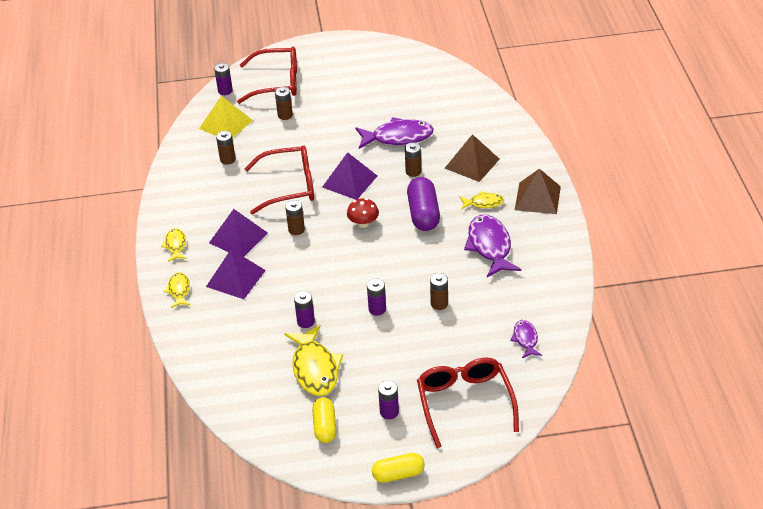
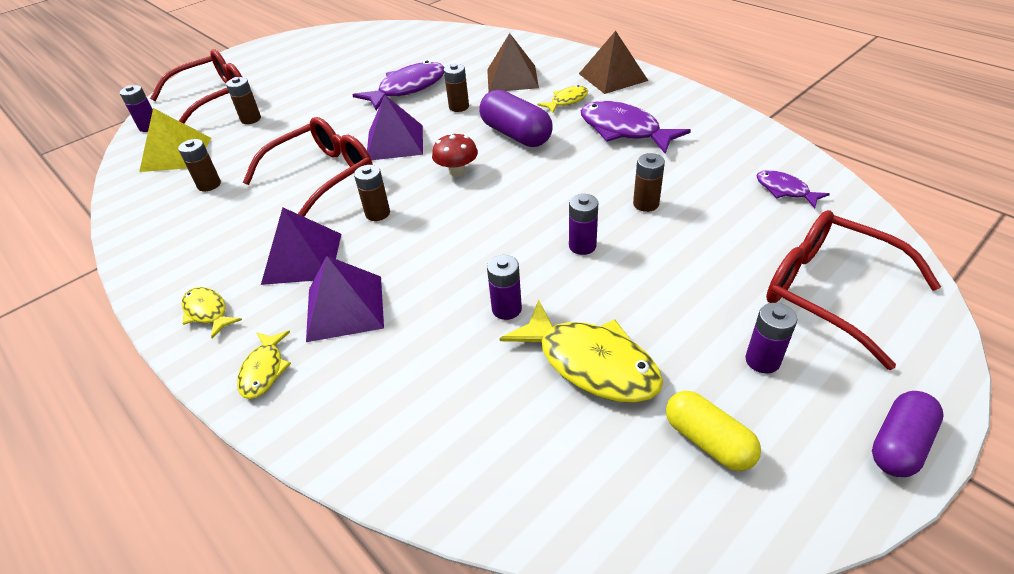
camera: 35 degrees left, 0 degrees up
(179, 290) = (264, 370): yellow fish -> yellow fish turned 135 degrees counterclockwise
(398, 474) = (899, 444): yellow capsule -> purple capsule

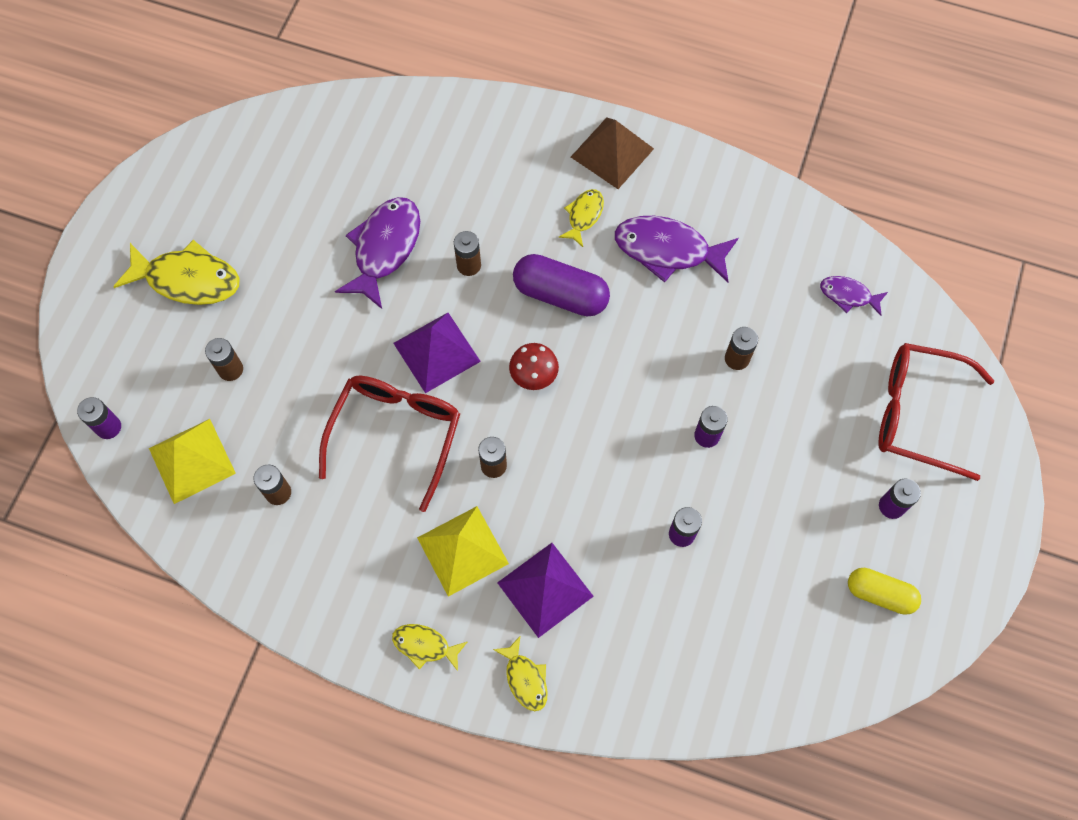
camera: 30 degrees left, 25 degrees up
(214, 98) = (144, 346): red glasses -> none
(302, 258) = (462, 550): purple pyramid -> yellow pyramid
(512, 78) = (498, 190): brown pyramid -> none
(590, 363) = (773, 561): yellow fish -> yellow fish (187, 280)
(899, 444) = (995, 543): purple capsule -> none

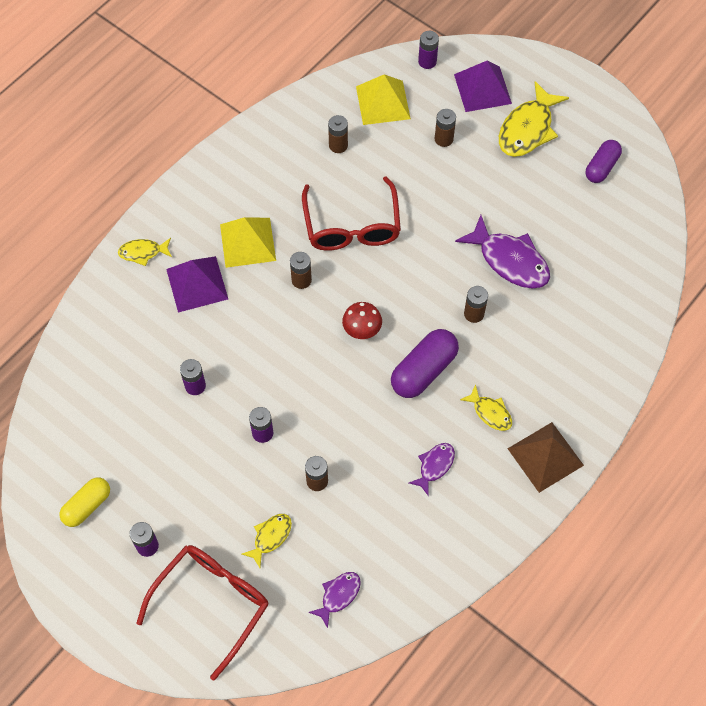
camera: 110 degrees right, 5 degrees down
(222, 188) = (601, 167): none -> purple capsule
(396, 434) = (352, 226): red glasses -> red glasses turned 45 degrees clockwise
(425, 645) = (193, 201): yellow fish -> yellow fish (270, 537)
(436, 352) = (407, 270): purple pyramid -> purple pyramid (482, 89)
(668, 250) = (434, 466): purple fish -> purple fish, size x0.54

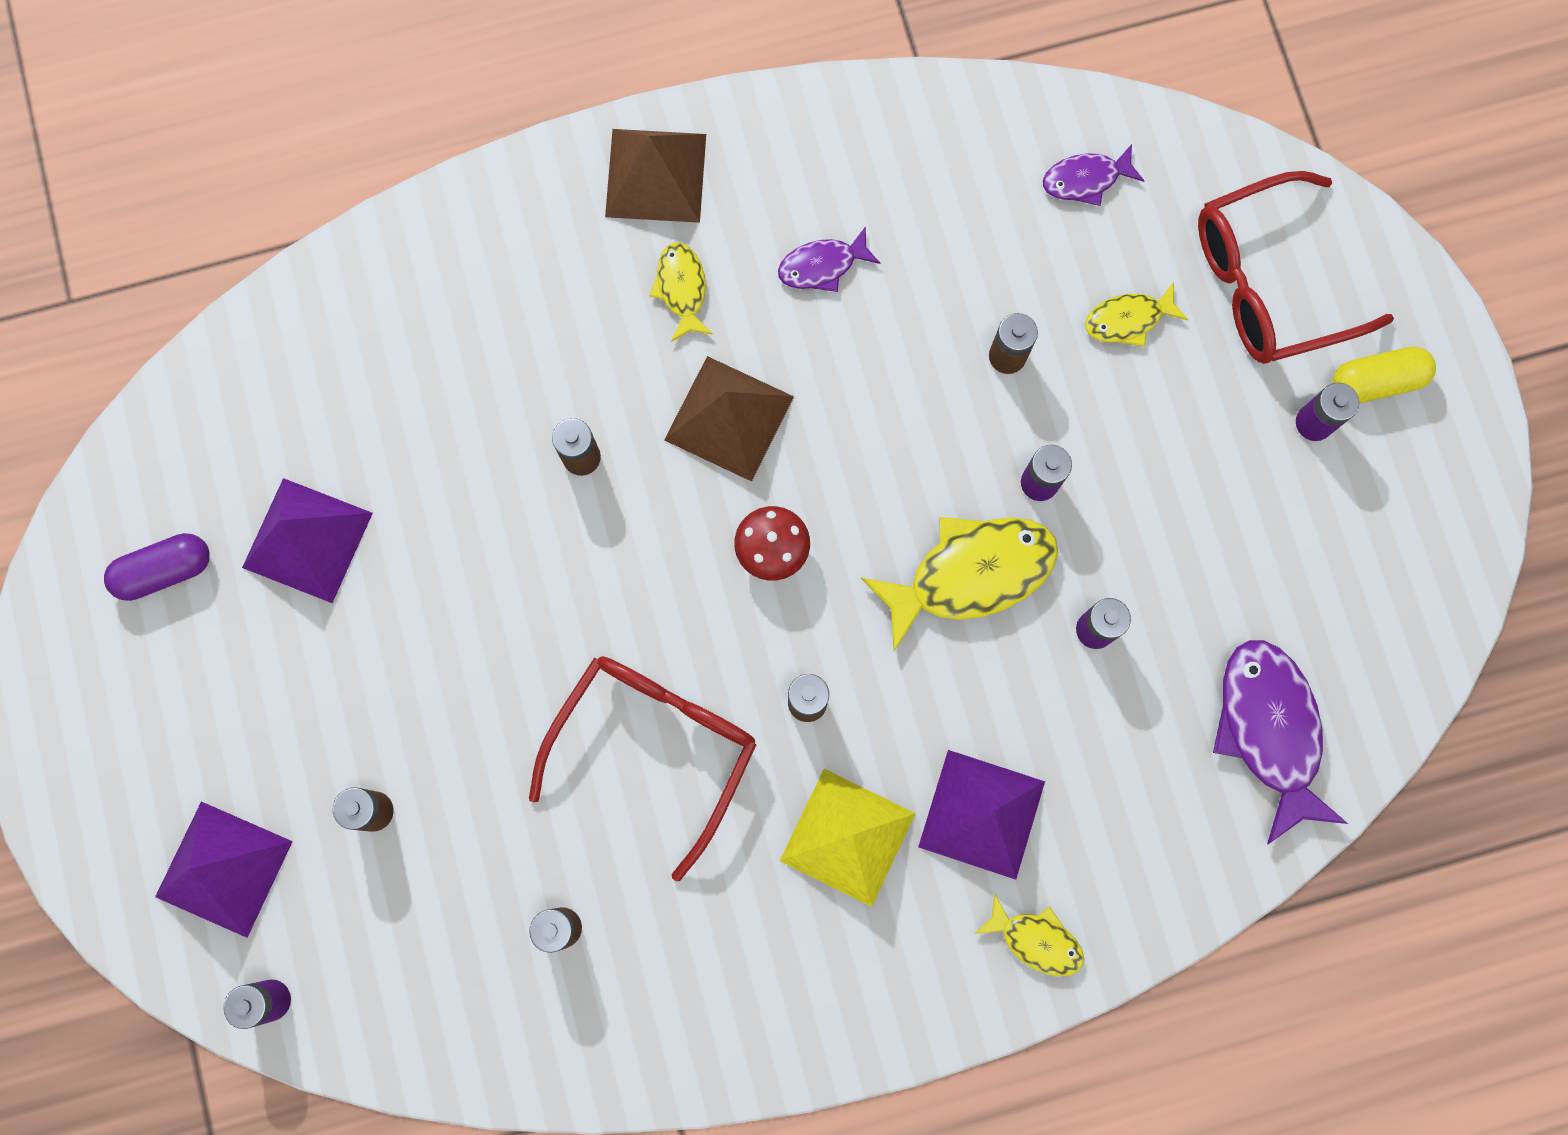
camera: 145 degrees left, 15 degrees up
(87, 506) = (1371, 542): yellow capsule -> yellow capsule (1376, 381)
(383, 102) = (417, 966): yellow pyramid -> none
(423, 370) = (729, 418): purple capsule -> brown pyramid
(509, 260) = (453, 508): purple fish -> purple fish (1269, 730)
(527, 129) = (218, 730): yellow fish -> yellow fish (970, 574)
(557, 212) = (307, 540): none -> purple pyramid

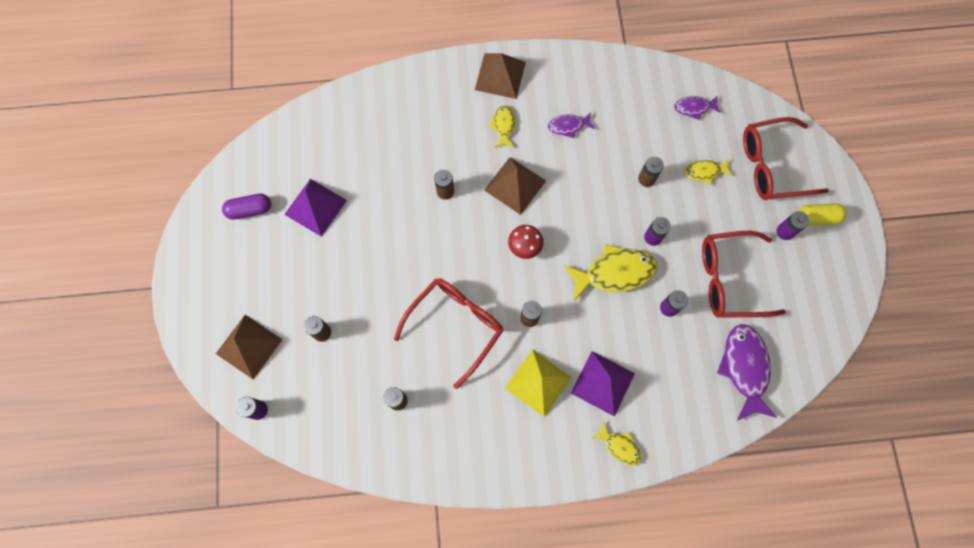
camera: 10 degrees right, 5 degrees down
(224, 869) = (249, 346): purple pyramid -> brown pyramid
(1212, 546) = (729, 279): none -> red glasses

